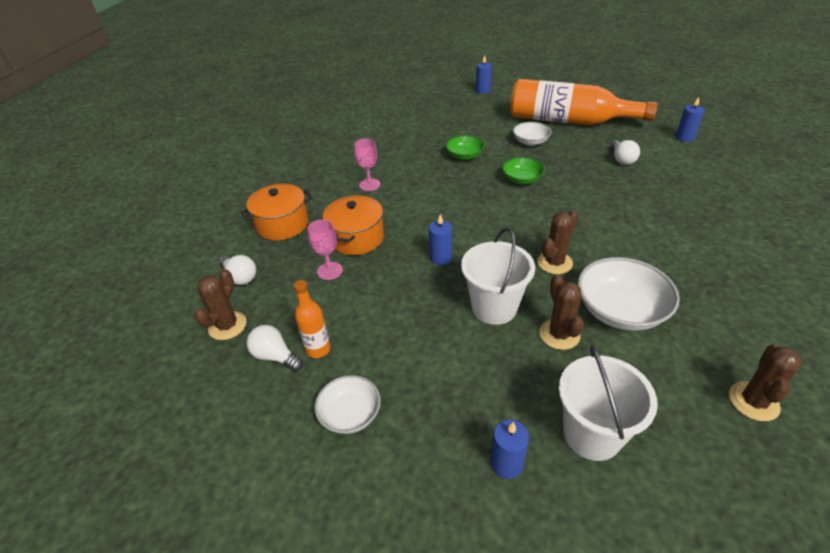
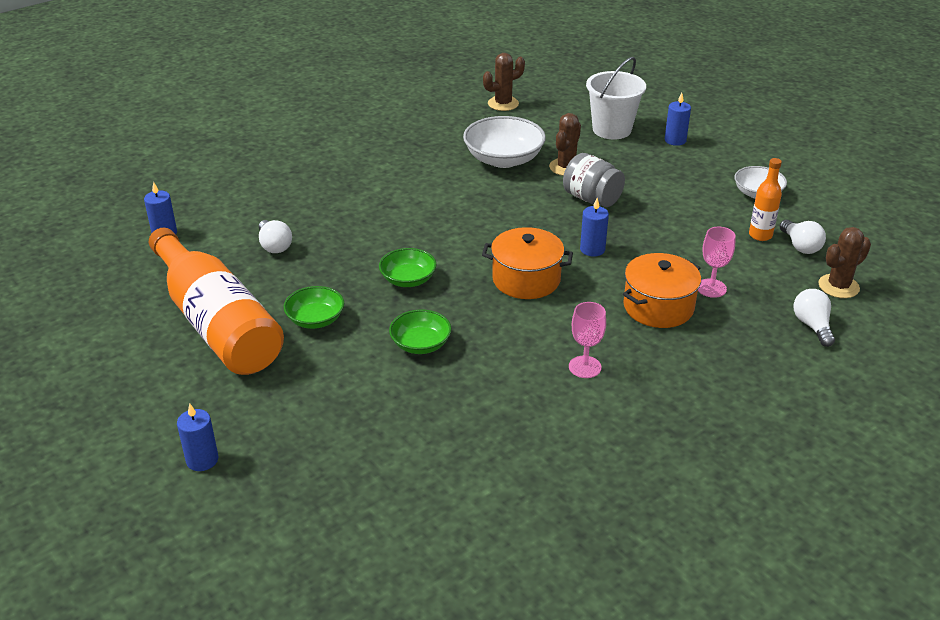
camera: 145 degrees left, 5 degrees down
(282, 224) = (736, 366): orange pot -> orange pot (526, 279)
(494, 307) = (591, 199): white bucket -> grey jar
(530, 142) = (315, 319): white bowl -> green bowl
(554, 263) = (501, 202): brown cactus -> none
(622, 160) = (274, 246): white light bulb -> white light bulb turned 120 degrees clockwise

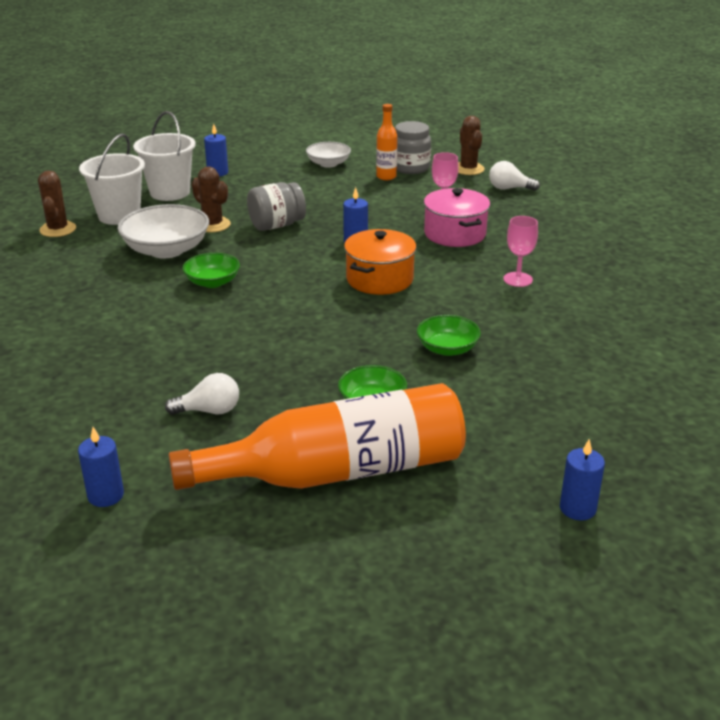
camera: 70 degrees left, 5 degrees down
(408, 279) = (338, 337): green bowl -> green bowl (212, 282)
(548, 121) = (119, 215): none -> white bucket
(658, 307) = (455, 234): orange pot -> pink pot
(800, 246) = (410, 168): white light bulb -> grey jar

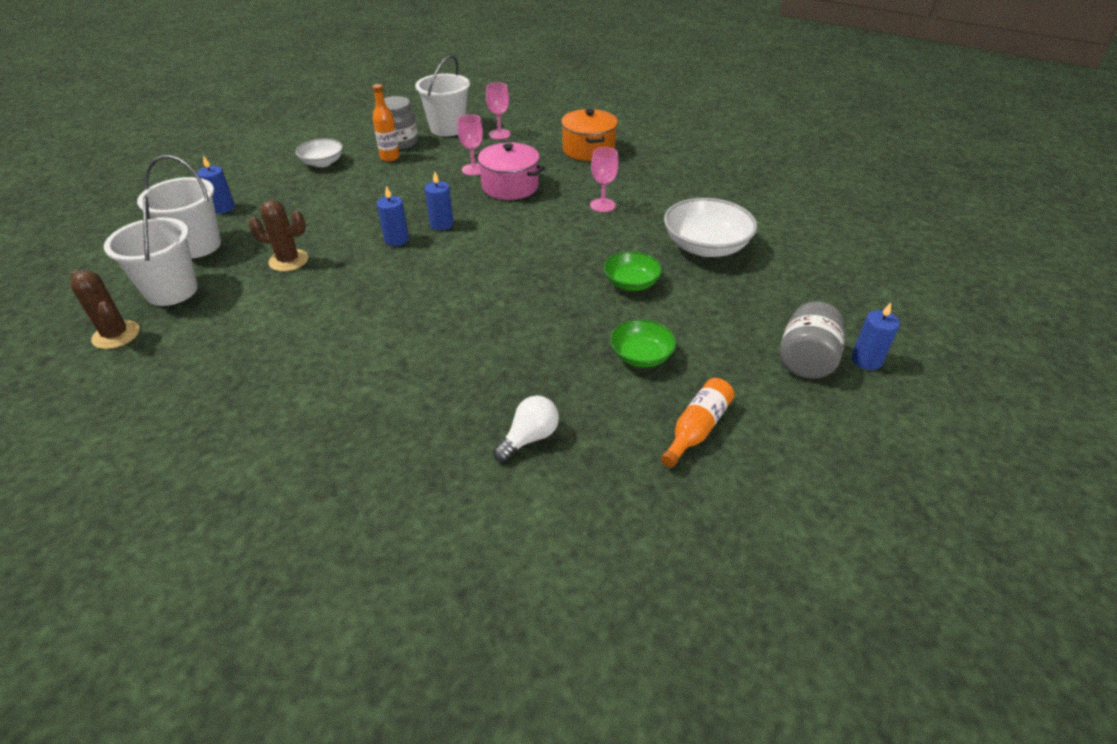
camera: 40 degrees left, 10 degrees up
(106, 495) = (553, 578): blue candle -> blue candle (396, 239)
(166, 250) = (274, 304): white bowl -> white bowl (706, 247)
(212, 282) = (365, 316): green bowl -> none
(276, 225) = (352, 237): grey jar -> grey jar (806, 360)
(338, 471) = (697, 428): orange bottle -> orange bottle, size x0.42
(379, 279) = (505, 248): orange pot -> orange pot (588, 149)
(468, 169) = (447, 128): brown cactus -> white bucket
(509, 188) = (499, 134): white light bulb -> pink goblet

